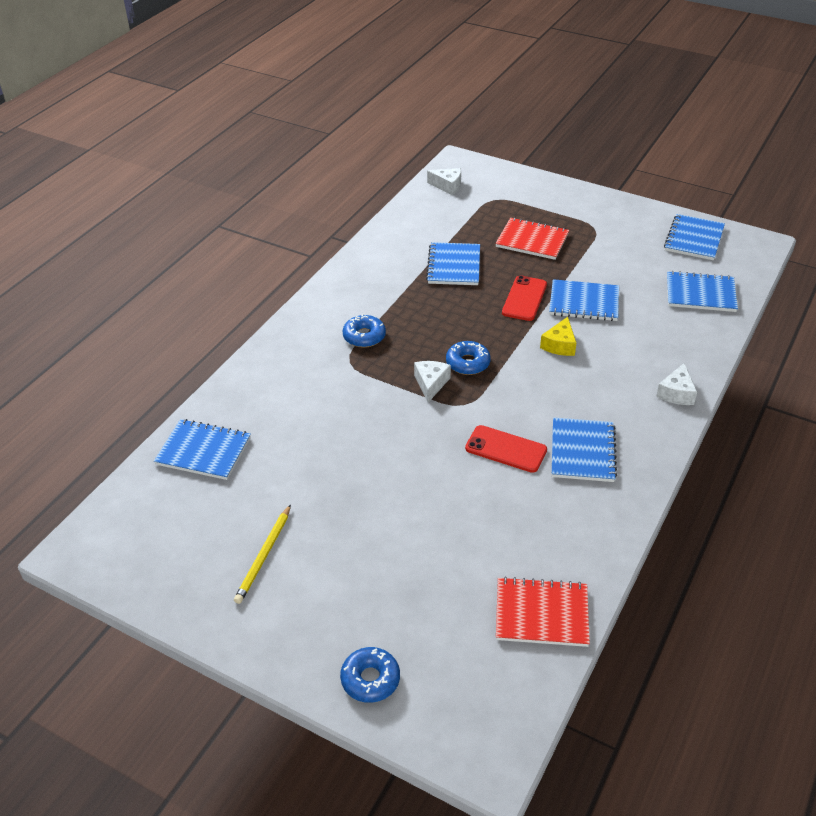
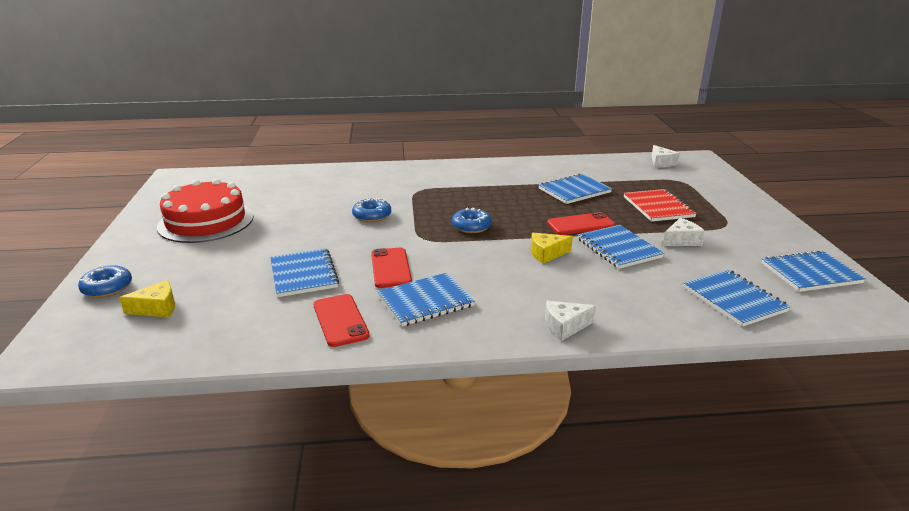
camera: 55 degrees right, 15 degrees down
(203, 451) = (285, 179): blue notebook -> blue notebook (303, 274)
(264, 555) = (206, 221): yellow pencil -> red cake
(364, 336) = (450, 187): blue donut -> blue donut (372, 215)
(431, 384) = (430, 221): white cheese -> white cheese (681, 240)
(452, 644) = (157, 308): none -> yellow cheese
(541, 614) = (211, 337): red notebook -> none
(575, 516) = (340, 320): none -> red phone

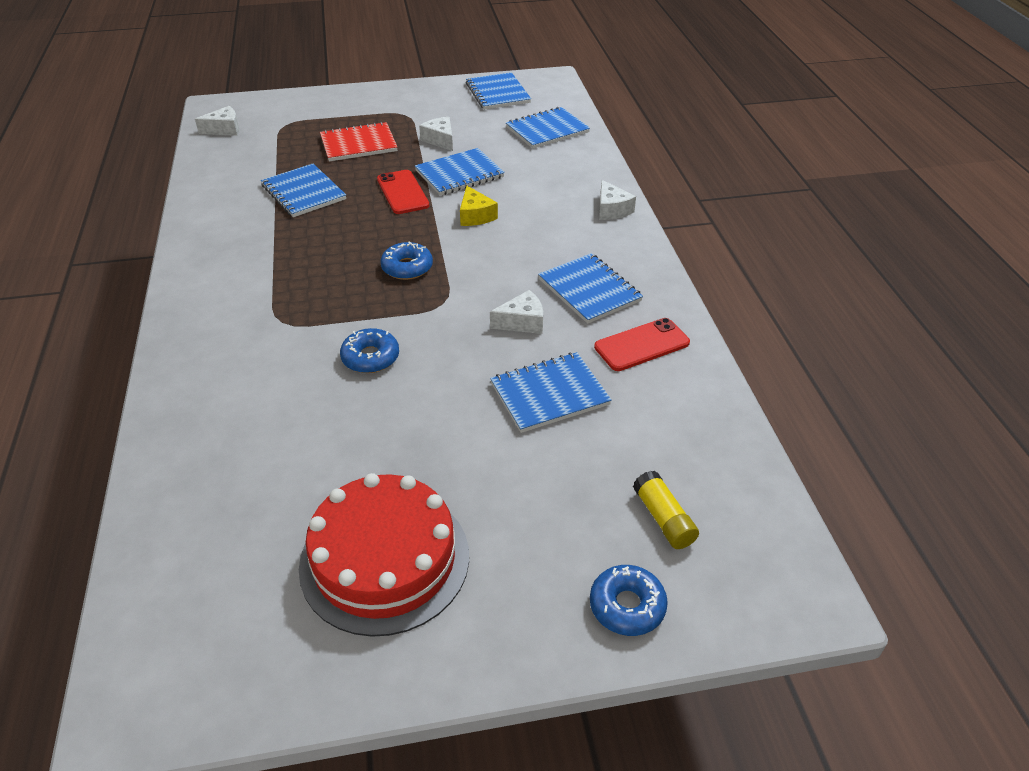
camera: 95 degrees left, 15 degrees up
(157, 308) = (663, 518): yellow cheese -> yellow glue stick
(391, 268) = (522, 322): red phone -> white cheese

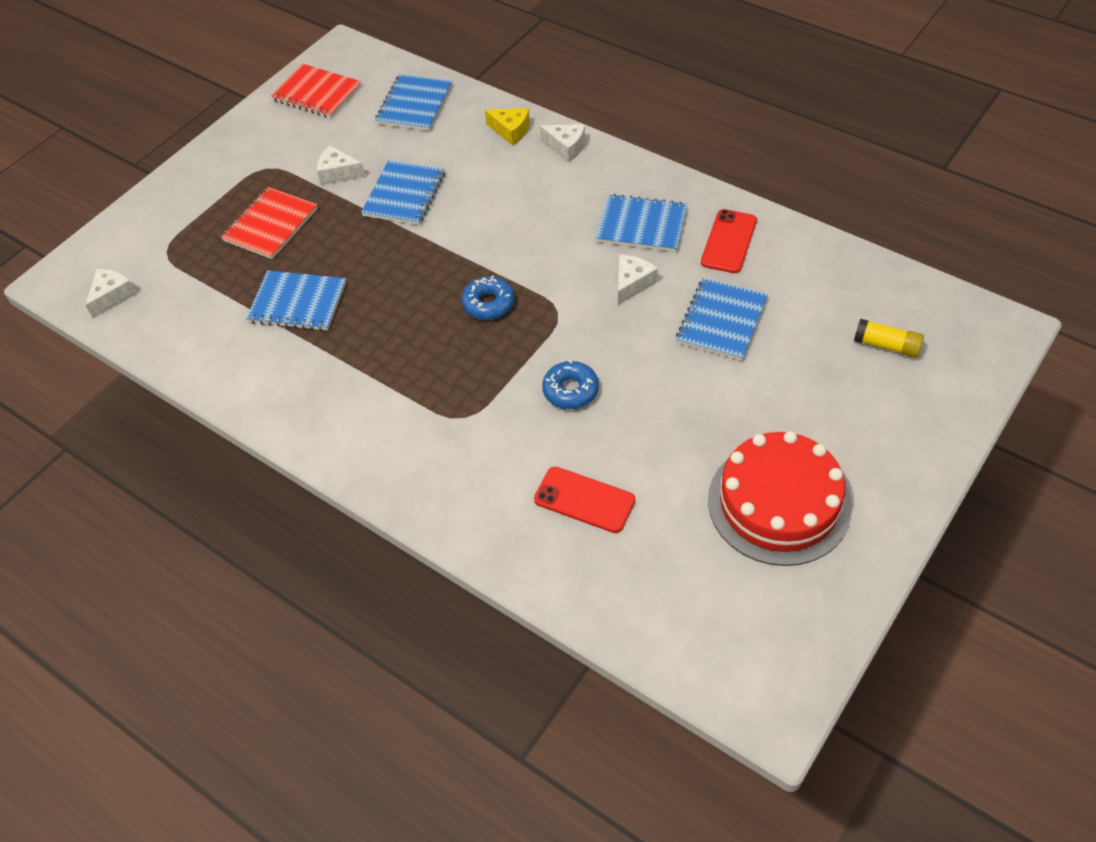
camera: 40 degrees left, 10 degrees up
(403, 192) = (383, 243): red phone -> red phone (584, 500)
(475, 216) = (473, 223): yellow cheese -> yellow cheese (511, 131)
(497, 93) = (317, 93): blue notebook -> red notebook
(627, 606) = (932, 411): blue donut -> none

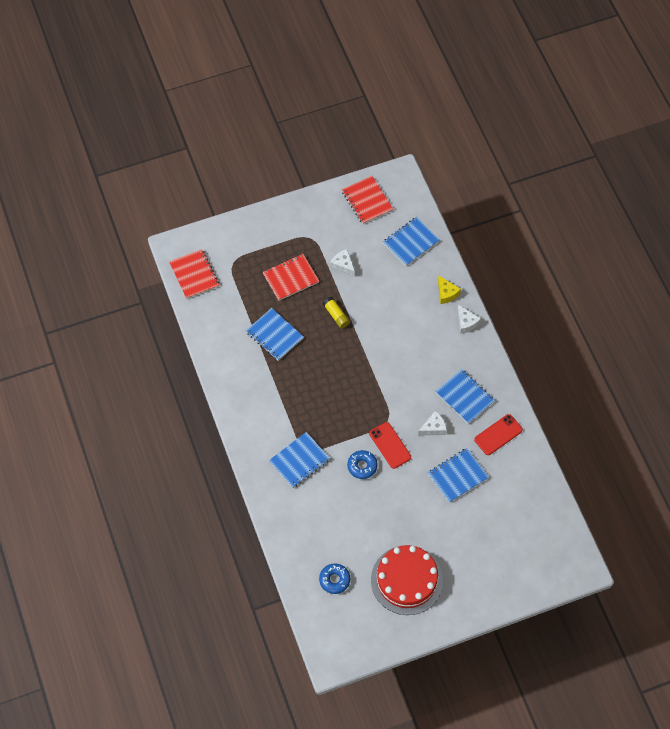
camera: 30 degrees right, 10 degrees up
(112, 296) = (194, 275): white cheese -> red notebook
(404, 194) = (365, 301): blue notebook -> blue notebook (299, 460)
(488, 304) = (360, 394): blue donut -> blue donut (334, 580)
(584, 500) = (328, 523): red phone -> red phone (390, 445)
(886, 345) = (520, 539): yellow glue stick -> yellow glue stick (336, 315)

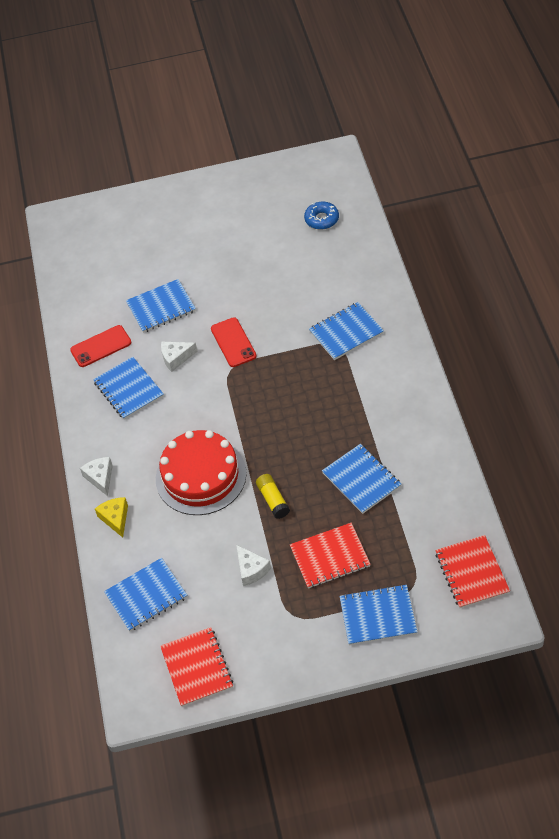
camera: 165 degrees left, 10 degrees down
(254, 242) = (378, 616): none -> blue notebook
(362, 466) = (271, 323): blue donut -> none
(406, 580) = (243, 216): red cake -> red cake (201, 476)

